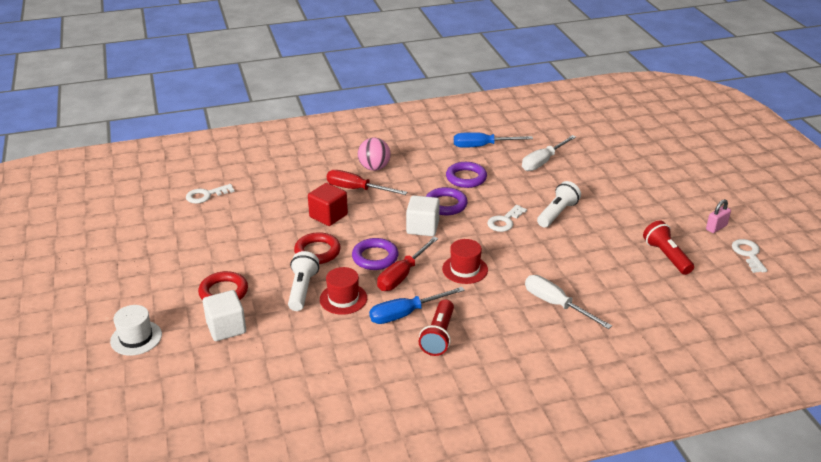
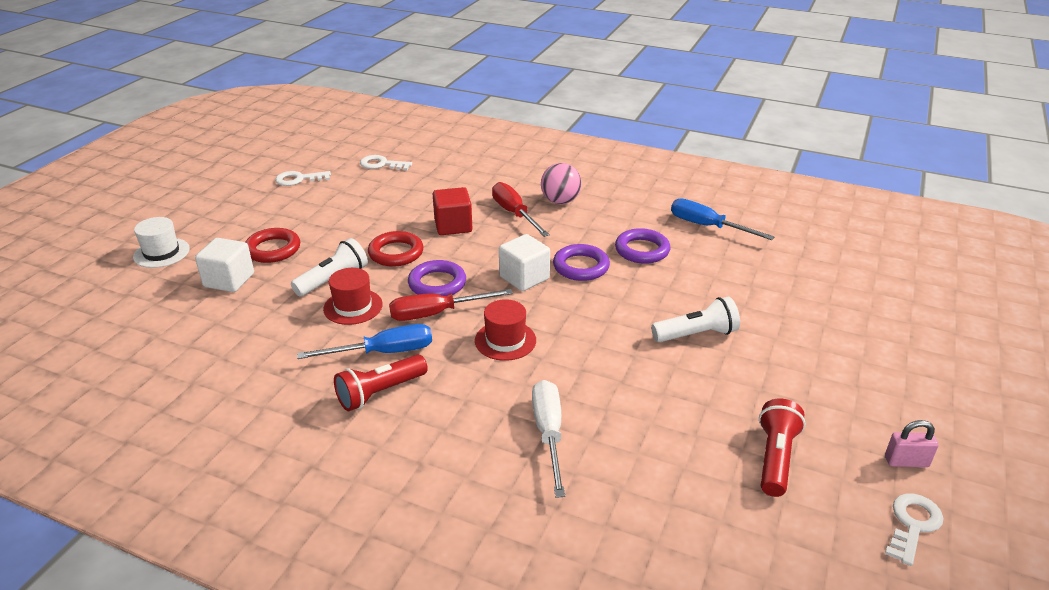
camera: 40 degrees right, 0 degrees up
(406, 314) = (384, 352): blue screwdriver -> blue screwdriver turned 150 degrees clockwise
(505, 221) = (621, 313): white key -> white key (298, 179)
(543, 161) = (759, 271): white screwdriver -> none

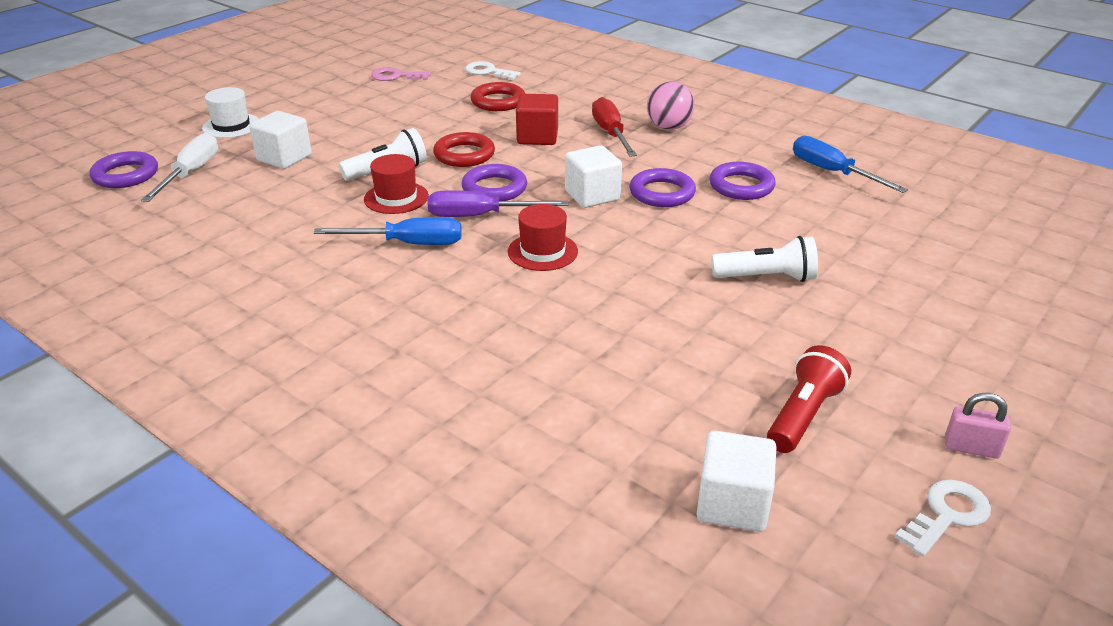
camera: 15 degrees right, 0 degrees up
(77, 322) = (125, 175): none -> purple ring
(273, 249) = (340, 136): red ring -> red ring (498, 101)
(298, 179) = (396, 76): white key -> pink key
(380, 392) = (387, 279): red flashlight -> none
(436, 313) = (480, 216): red screwdriver -> purple screwdriver
(549, 434) = (548, 346): white screwdriver -> white screwdriver (191, 173)
(755, 552) = (732, 504): none -> white cube

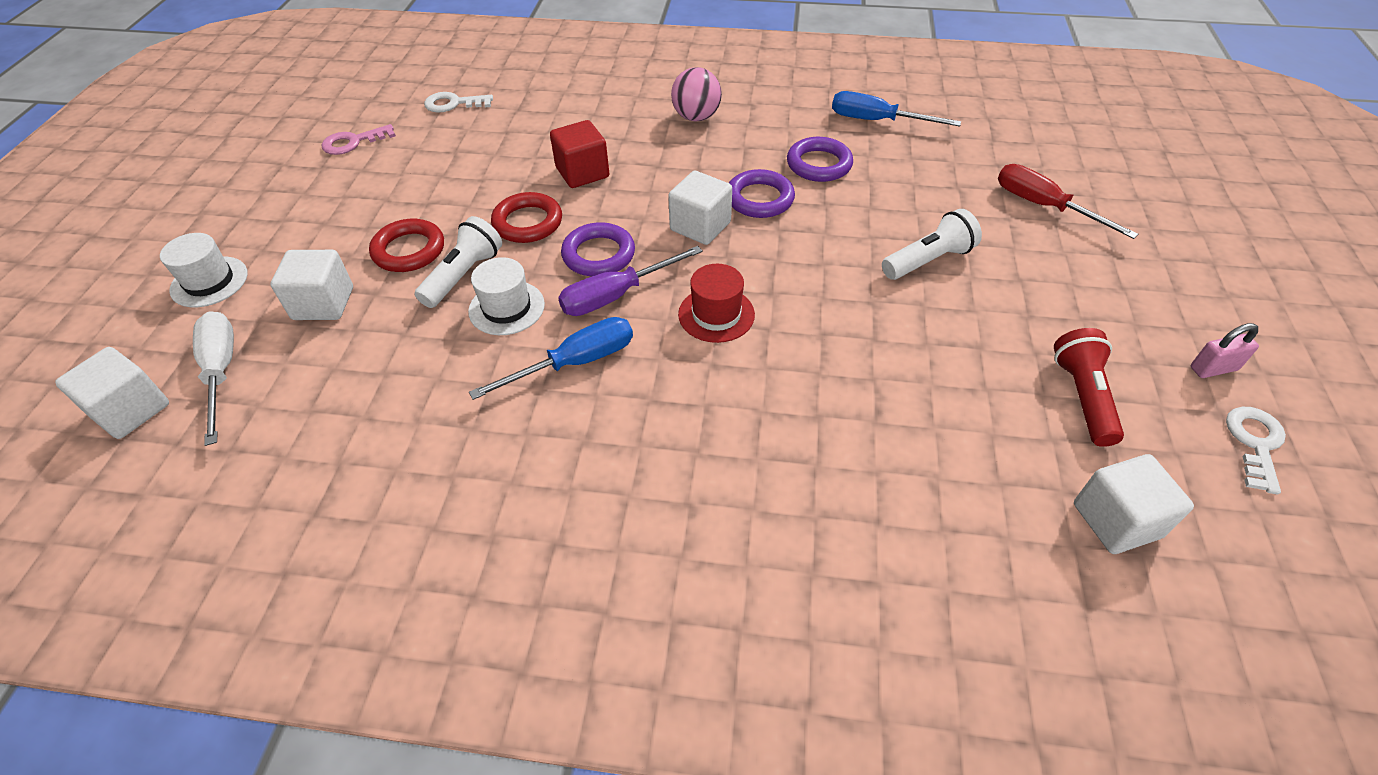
camera: 30 degrees left, 15 degrees up
(125, 175) = (131, 410): purple ring -> white cube
(396, 198) = (506, 308): red hat -> white hat
(498, 101) = (500, 140): red ring -> red ring (409, 250)
(611, 133) = (649, 143): red screwdriver -> red screwdriver (1043, 206)

